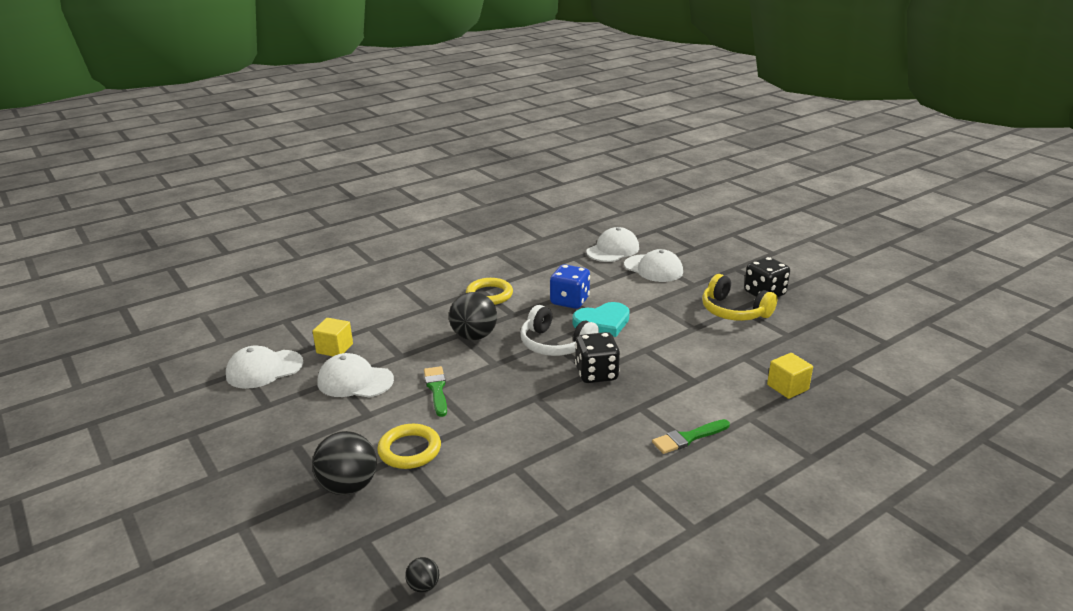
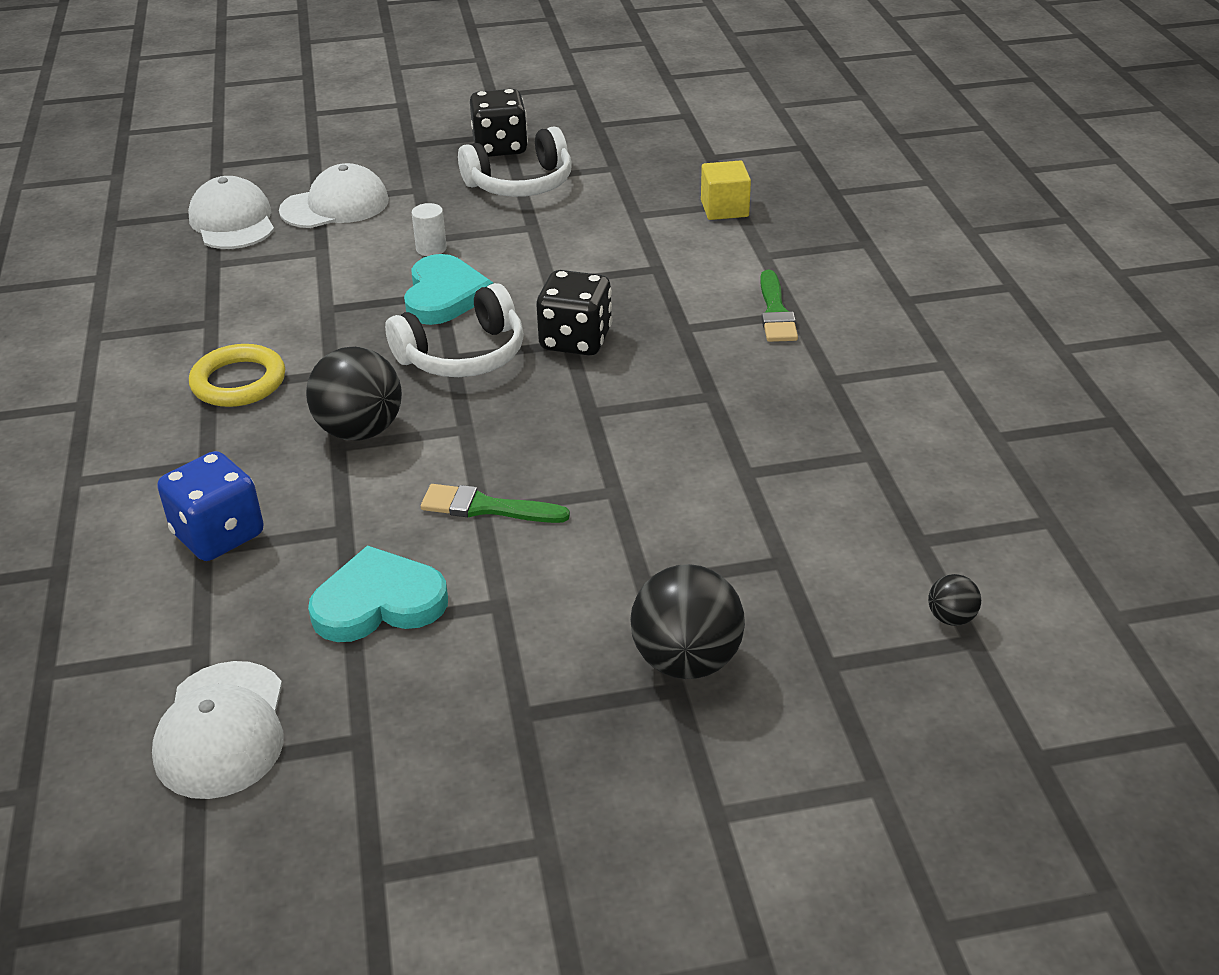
camera: 65 degrees left, 10 degrees up
(334, 348) = (237, 612): yellow cube -> none
(355, 381) = (378, 602): white cap -> turquoise heart
(409, 450) = (635, 572): yellow ring -> none
(569, 301) = (349, 307): blue dice -> blue dice (218, 535)
(641, 306) = (431, 248): none -> white cylinder
(734, 311) = (521, 184): yellow headphones -> white headphones

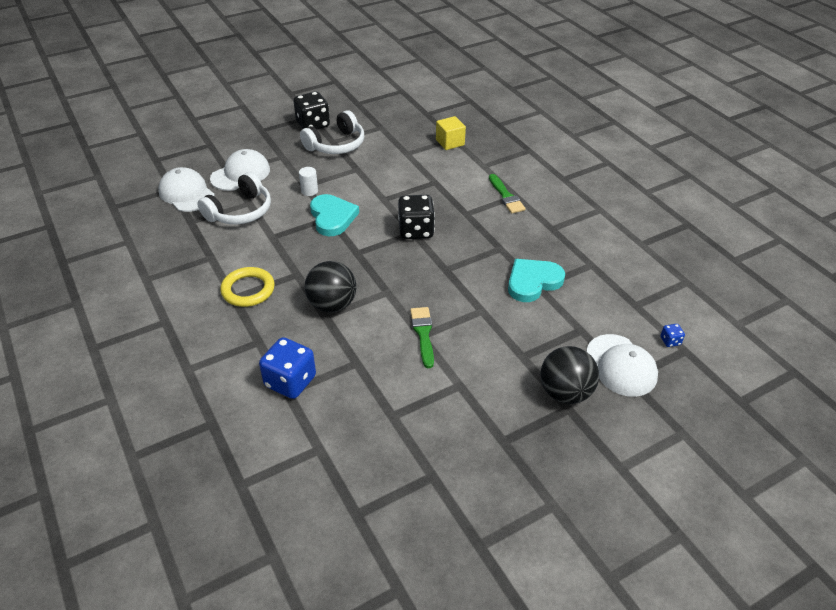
camera: 20 degrees left, 5 degrees up
(222, 730) = (357, 490): white cap -> white cap (621, 365)
(378, 602) = (398, 399): turquoise heart -> turquoise heart (533, 282)
(463, 355) = (362, 250): white headphones -> white headphones (240, 211)
(486, 507) = (423, 334): green brush -> green brush turned 90 degrees clockwise
(951, 618) = (670, 341): black ball -> blue dice

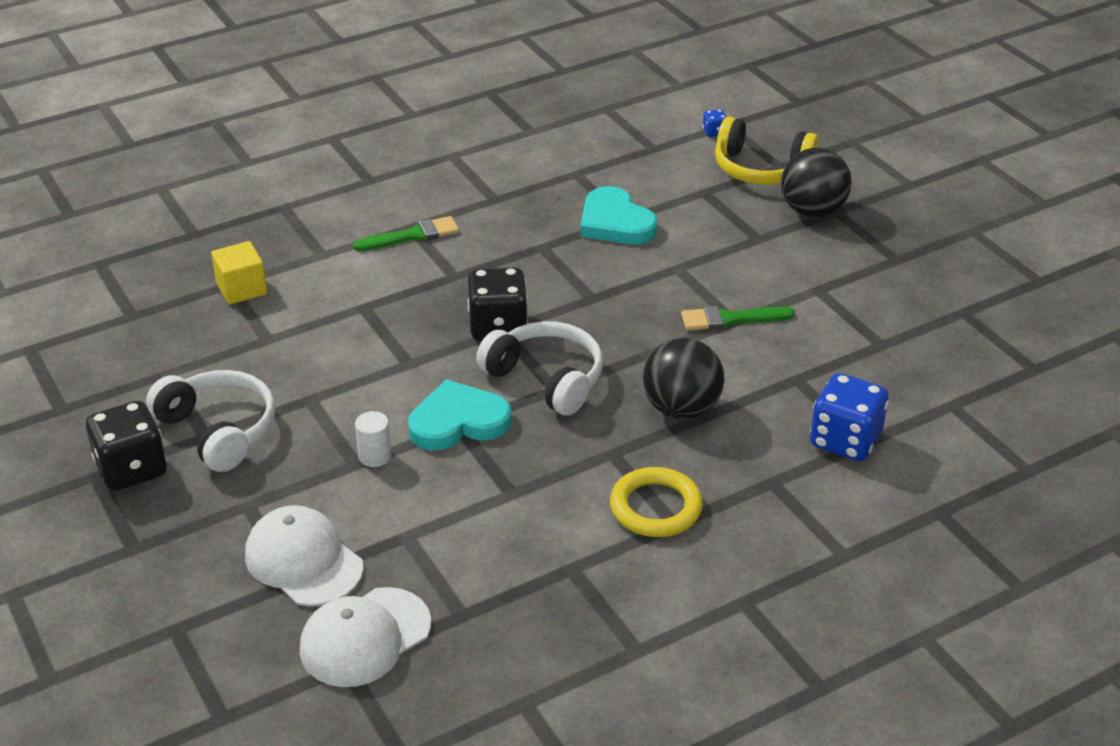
camera: 90 degrees left, 5 degrees down
(240, 211) = (433, 545): white headphones -> white headphones (546, 378)
(621, 365) = (760, 169): white cap -> yellow headphones

